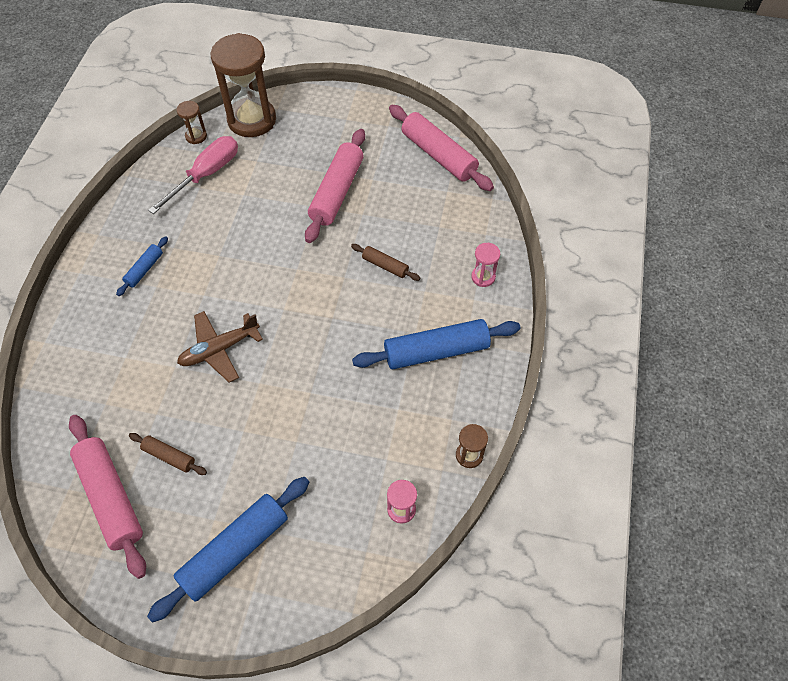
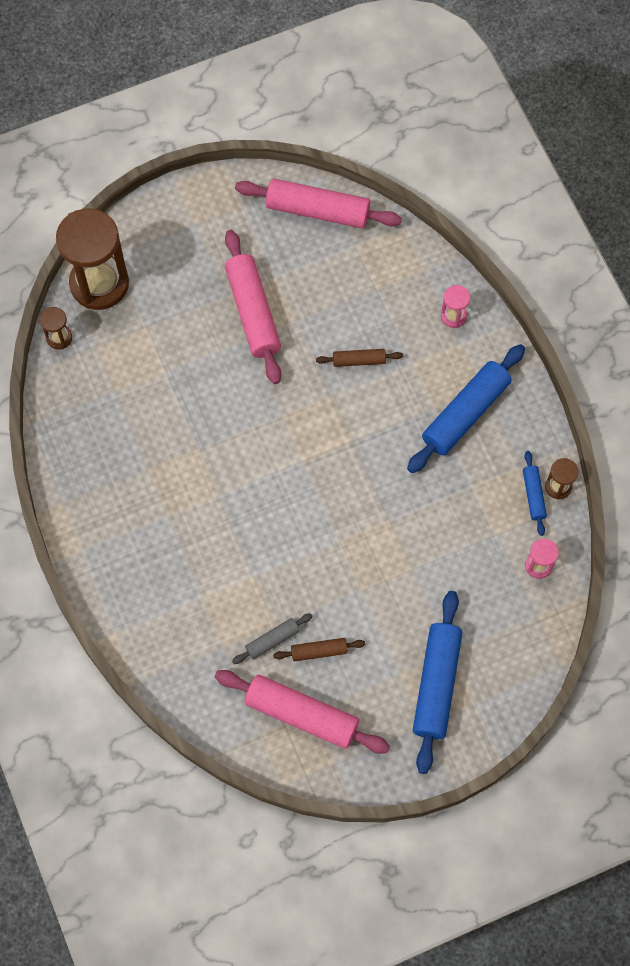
camera: 35 degrees left, 10 degrees up
(143, 423) = (272, 640): none -> grey rolling pin
(144, 269) = (141, 507): blue rolling pin -> blue rolling pin (533, 495)
(206, 175) = (109, 373): pink screwdriver -> none
(219, 349) = (279, 535): brown plane -> none

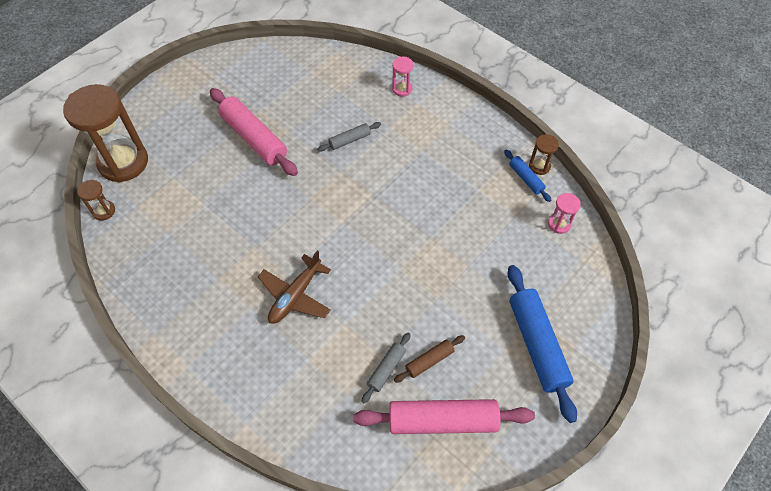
camera: 25 degrees left, 10 degrees down
(217, 522) = (295, 295): none -> brown plane
(317, 210) = (271, 60): pink rolling pin -> none
(359, 360) = (349, 140): brown rolling pin -> grey rolling pin
(465, 414) = (445, 145): blue rolling pin -> none

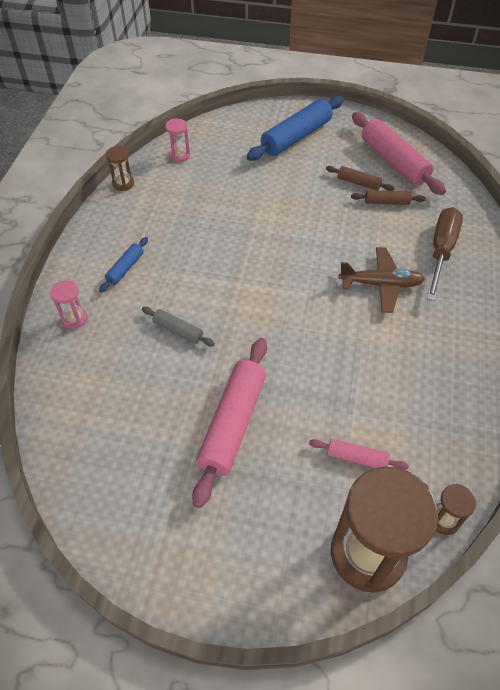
camera: 120 degrees left, 5 degrees down
(177, 190) = (356, 458): none -> pink rolling pin
(294, 372) = (441, 251): none -> brown screwdriver
(386, 369) = (386, 202): grey rolling pin -> brown rolling pin
(526, 178) = (143, 187): blue rolling pin -> blue rolling pin (125, 268)

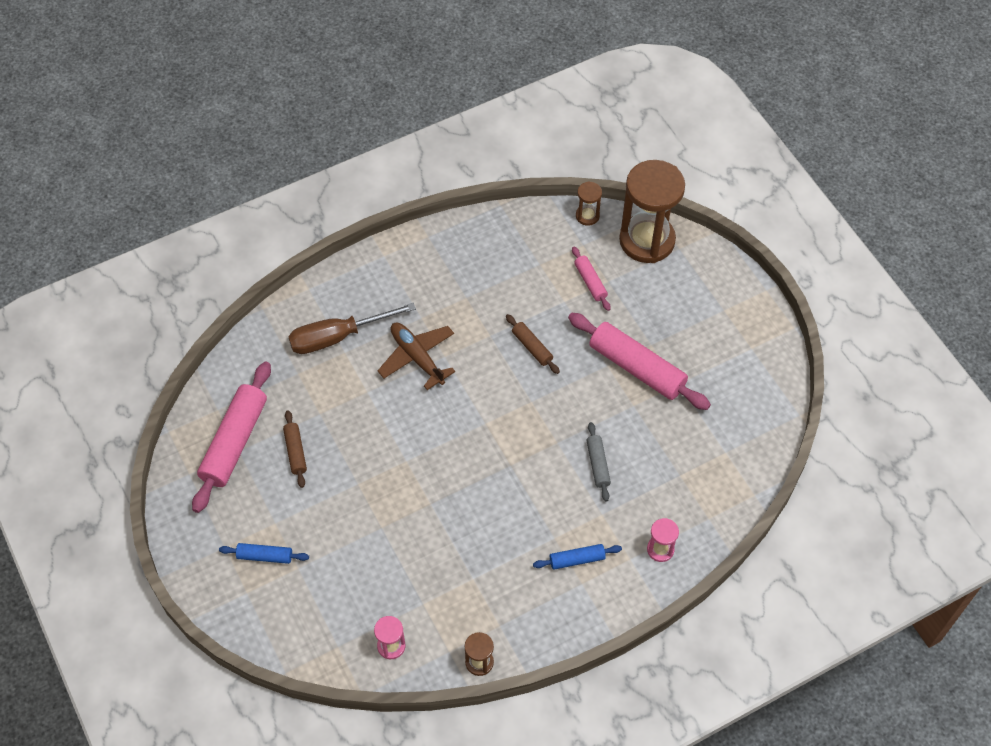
camera: 130 degrees left, 5 degrees up
(233, 423) = (636, 368): pink rolling pin -> pink rolling pin turned 60 degrees clockwise
(296, 137) = (265, 556): blue rolling pin -> blue rolling pin, size x0.50
(386, 202) = (305, 412): brown rolling pin -> brown rolling pin (532, 347)

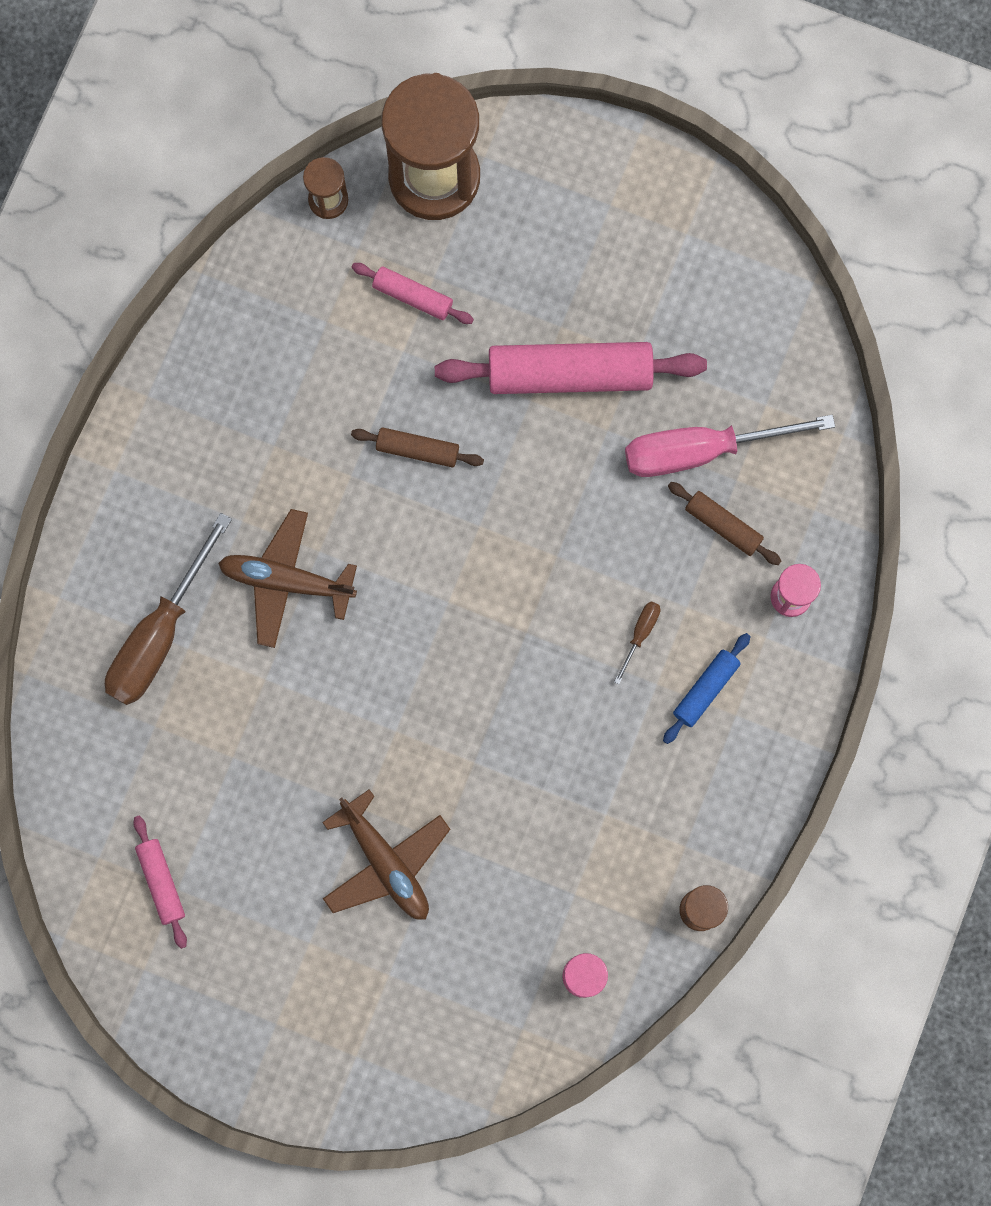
camera: 40 degrees left, 20 degrees up
(234, 442) = (161, 882): pink rolling pin -> pink rolling pin, size x0.50
(265, 556) = (336, 994): blue rolling pin -> none
(295, 452) = (249, 832): brown rolling pin -> brown rolling pin (723, 525)
(345, 515) = (385, 862): none -> brown plane
(566, 508) = (640, 634): none -> brown screwdriver
(598, 464) = (629, 545): grey rolling pin -> none
(673, 449) = (701, 450): none -> pink screwdriver

